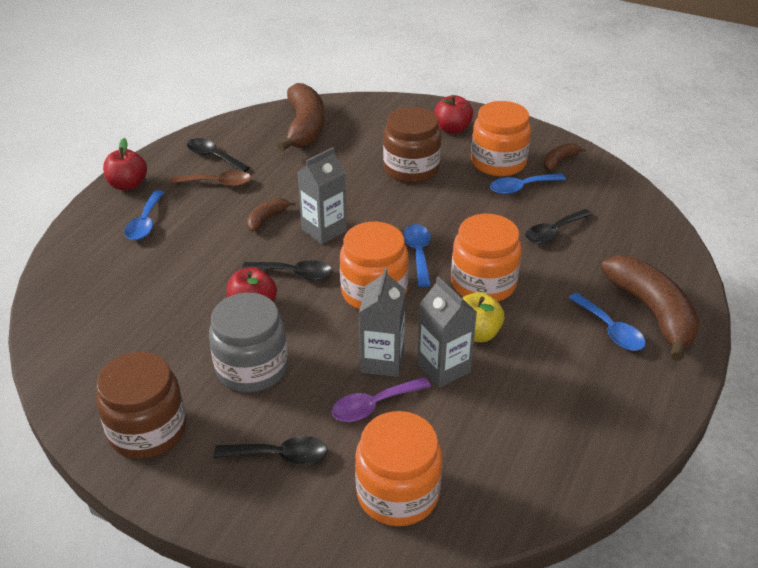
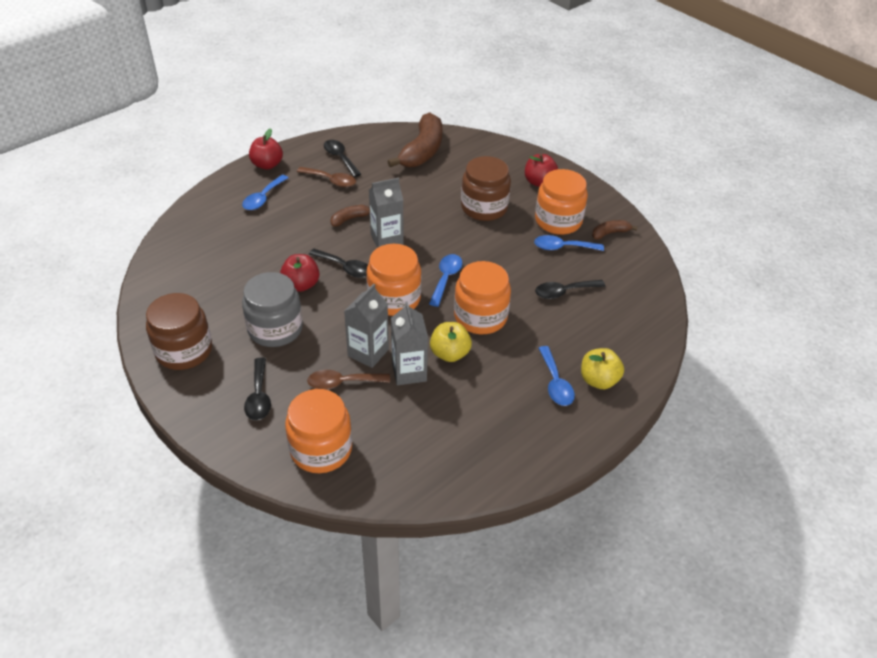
camera: 20 degrees right, 5 degrees up
(280, 455) = (259, 396): black spoon -> black spoon turned 60 degrees clockwise
(373, 405) = (342, 383): purple spoon -> brown spoon
(651, 313) = (598, 380): brown banana -> yellow apple

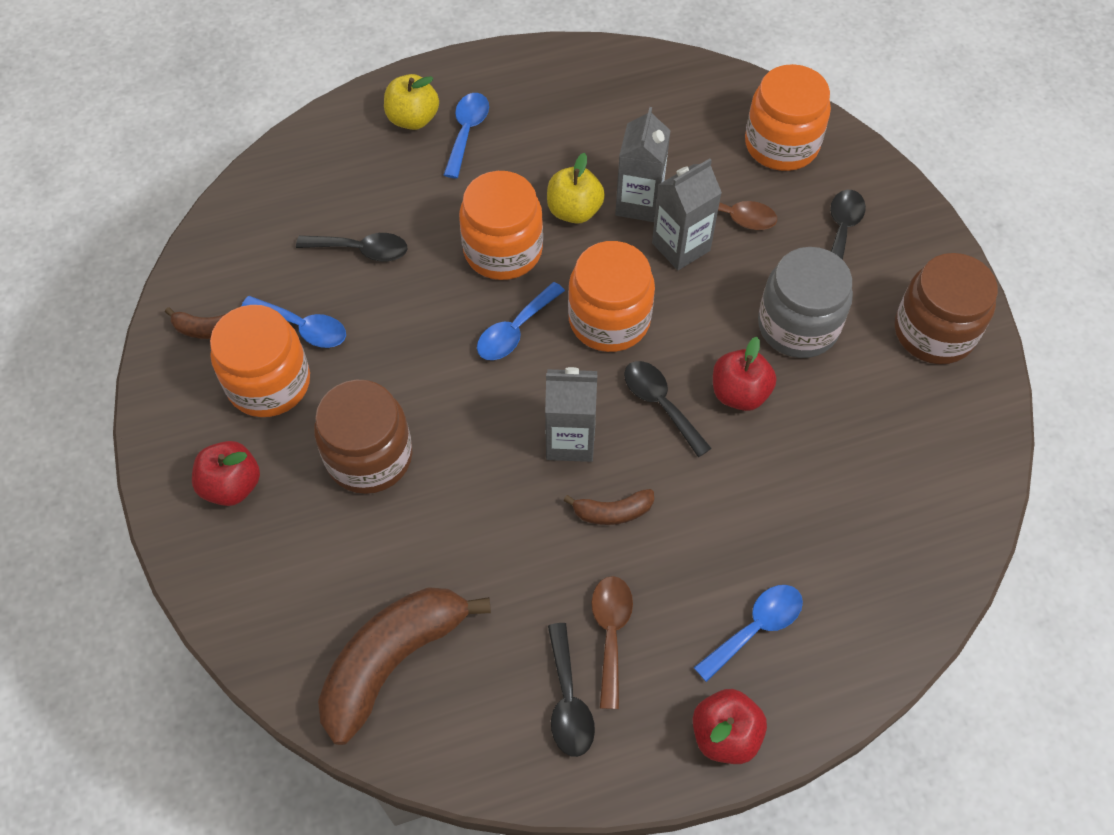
camera: 155 degrees left, 15 degrees up
(331, 180) = (610, 633): brown spoon -> brown spoon turned 45 degrees clockwise

